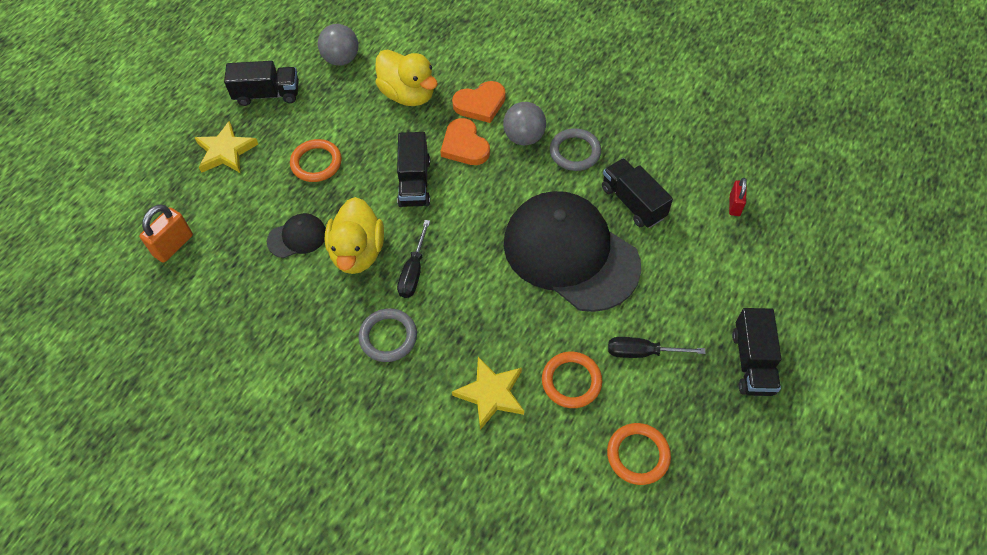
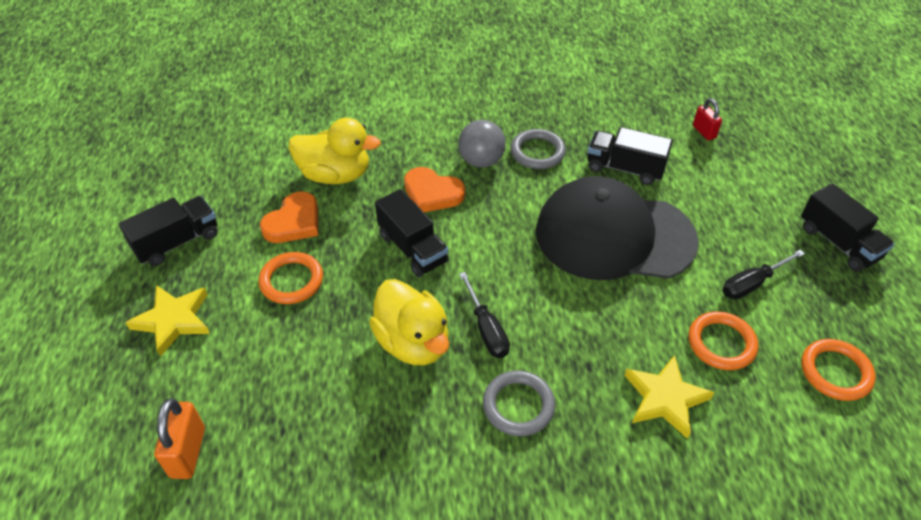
camera: 35 degrees left, 10 degrees down
(297, 237) = (333, 363): black cap -> none
(341, 59) = (235, 174): grey ball -> none
(480, 104) = (414, 152): orange heart -> orange heart (294, 222)

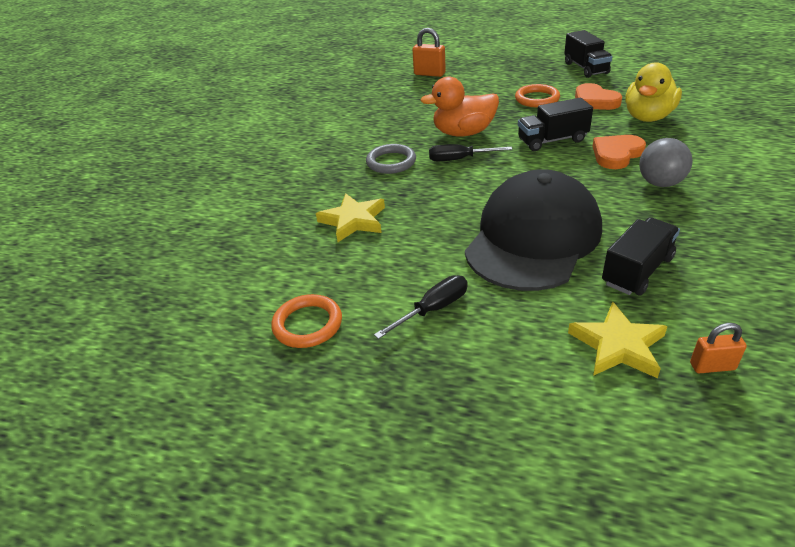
camera: 115 degrees right, 10 degrees down
(173, 320) = (519, 69): yellow star -> yellow star (618, 345)
(413, 342) = (463, 133): yellow duck -> orange duck
(537, 152) = (672, 217): grey ring -> none
(704, 132) = (712, 366): red padlock -> orange padlock
(721, 343) = (380, 264): orange ring -> none
(752, 284) = (433, 309): black screwdriver -> black screwdriver turned 60 degrees clockwise
(838, 243) = (458, 414): black truck -> none

